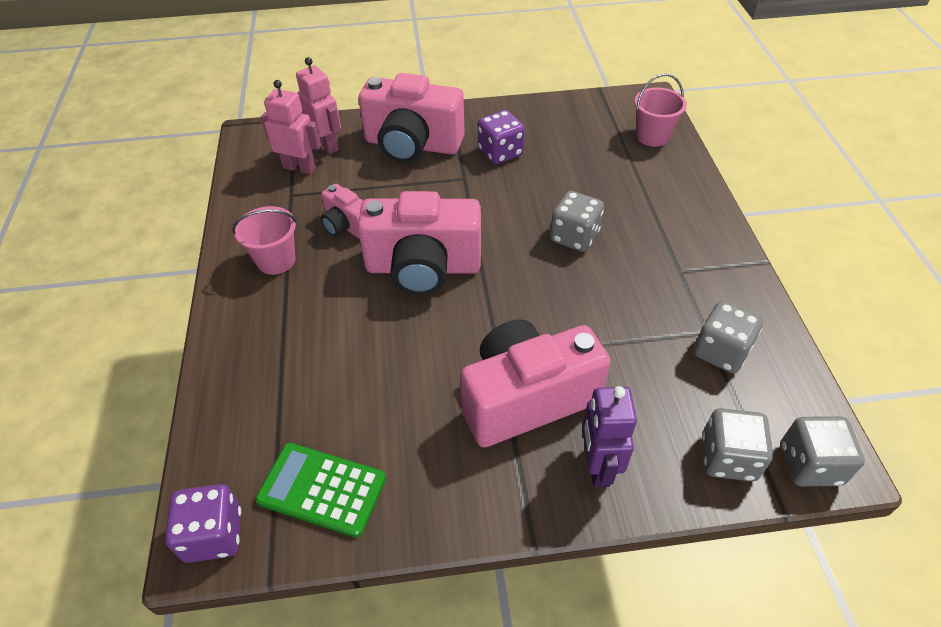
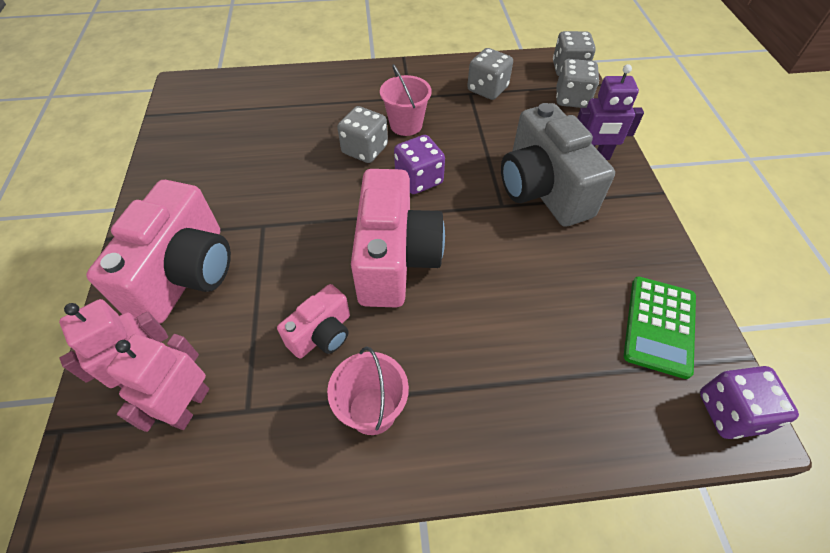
camera: 90 degrees left, 5 degrees up
(500, 152) = (228, 194): purple dice -> purple dice (419, 179)
(526, 399) = (543, 190): pink camera -> grey camera
(652, 136) = (240, 90): pink bucket -> pink bucket (406, 125)

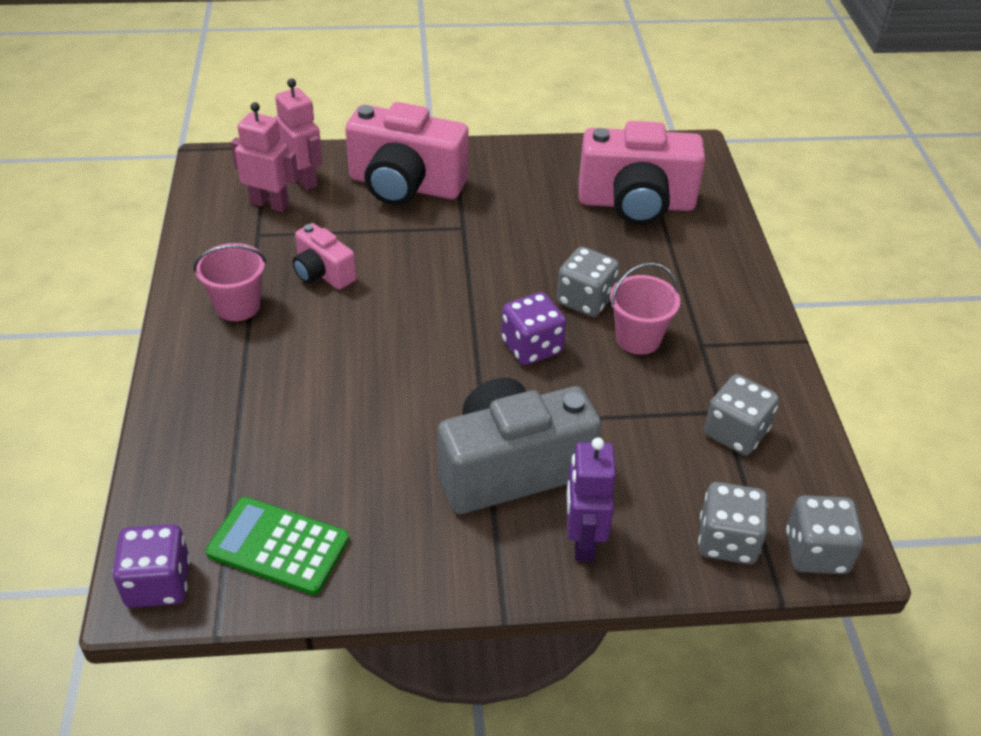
camera: 90 degrees right, 10 degrees down
(395, 259) = (407, 323): pink camera -> pink camera (636, 203)

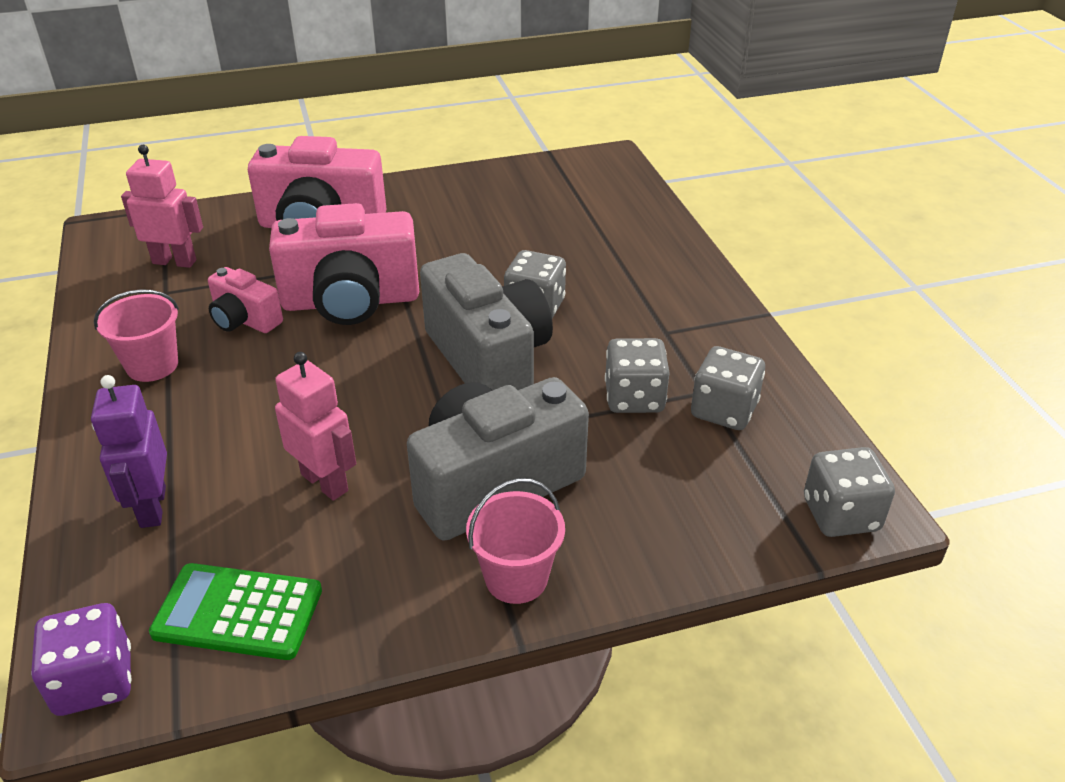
camera: 10 degrees left, 5 degrees down
(303, 179) = (209, 234): pink robot -> pink robot (325, 482)
(531, 347) = (488, 359): purple dice -> grey camera
(582, 540) = (589, 545): purple robot -> purple robot (152, 507)
(636, 203) = (565, 213): pink camera -> pink camera (351, 301)
(638, 338) = (599, 335): pink bucket -> pink bucket (516, 578)
(727, 541) = (745, 519): grey dice -> grey dice (634, 398)

